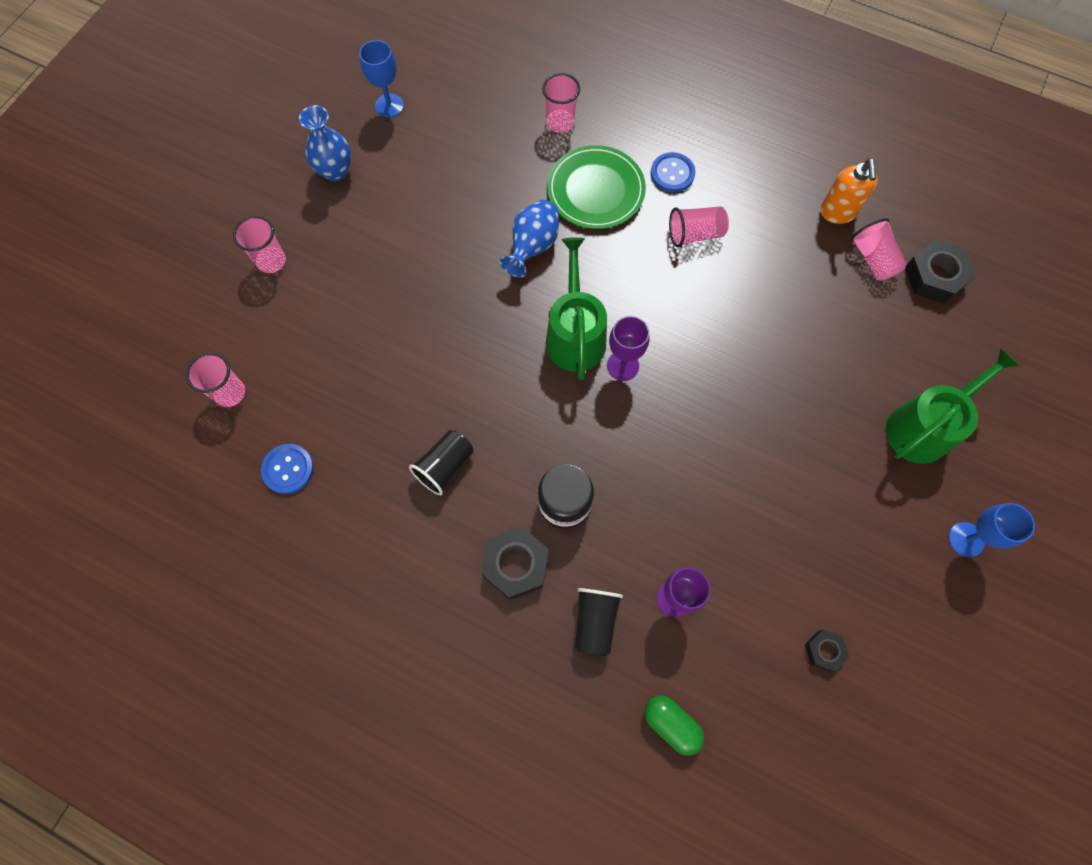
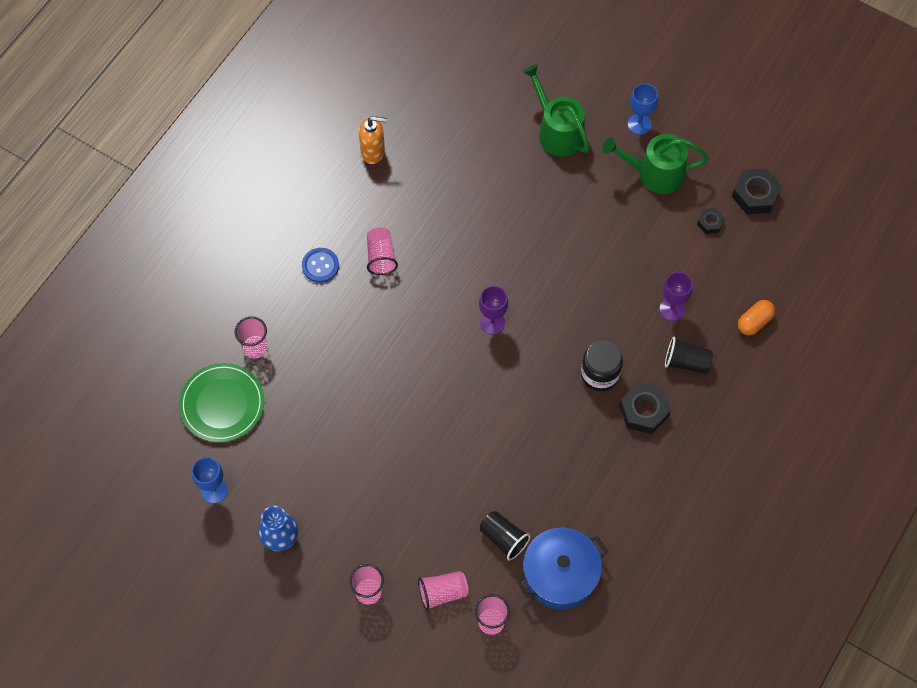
camera: 85 degrees left, 5 degrees down
(288, 469) = (560, 574): blue button -> blue pot
(445, 466) = (566, 456): black cup -> black cup (503, 538)
(532, 247) = (379, 379): blue vase -> none
(575, 335) = (463, 354): green watering can -> green watering can (655, 173)
(595, 190) = (329, 326): green plate -> green plate (222, 404)
(671, 724) = (754, 322): green capsule -> orange capsule
(873, 259) = (418, 136): pink cup -> pink cup (442, 593)
(934, 276) = (437, 98): black nut -> black nut (755, 195)

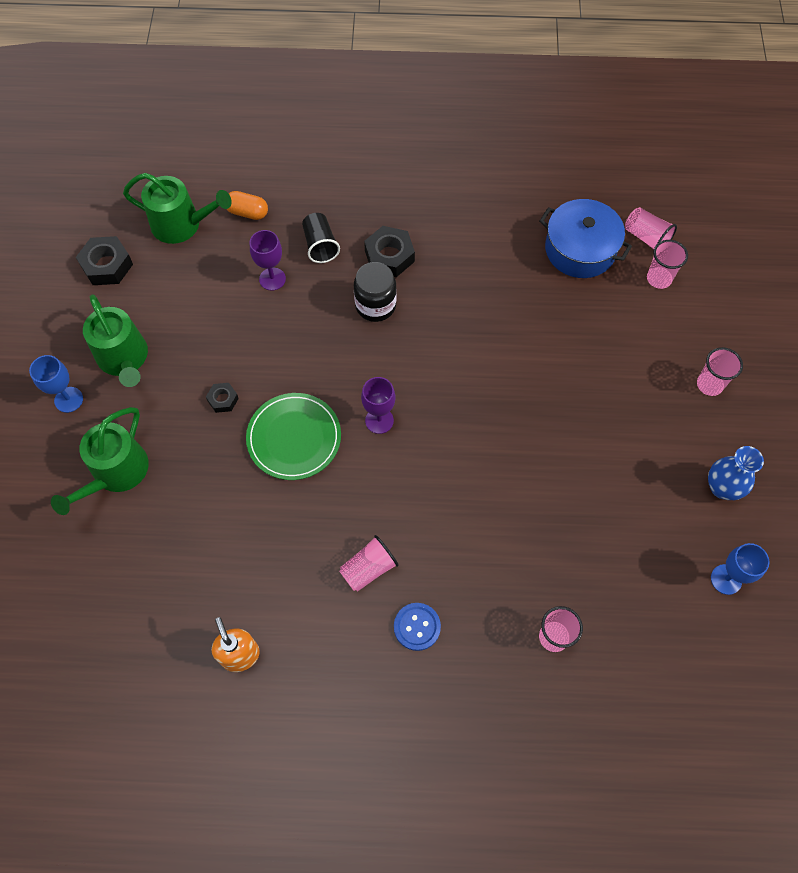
camera: 120 degrees left, 0 degrees up
(222, 404) = (636, 631): green plate -> green plate (294, 438)
(442, 593) = (664, 327): pink cup -> pink cup (646, 237)
(503, 538) = (582, 305): black cup -> none
(710, 223) = (159, 288): black nut -> black nut (223, 399)
(769, 266) = (182, 224): none -> green watering can

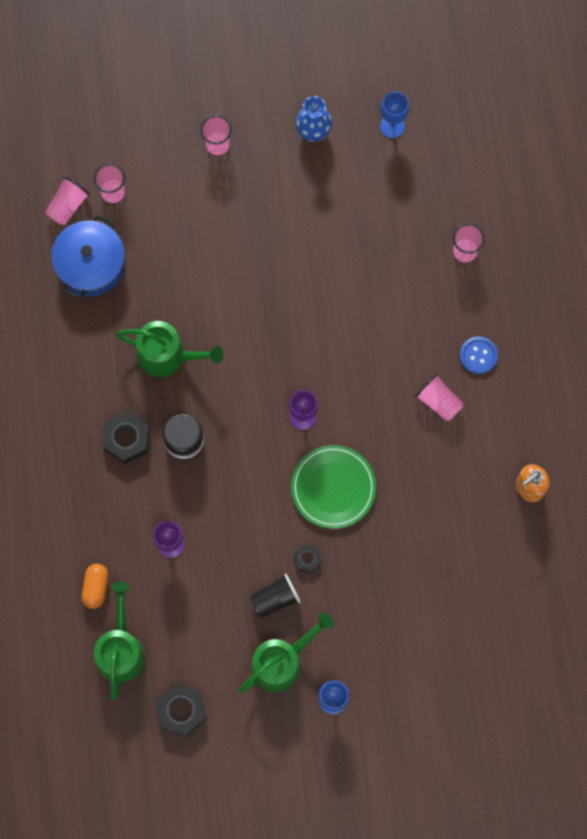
camera: 100 degrees left, 10 degrees up
(116, 473) = (395, 635): green watering can -> green watering can (167, 355)
(320, 245) = (124, 507): black cup -> black cup (275, 599)

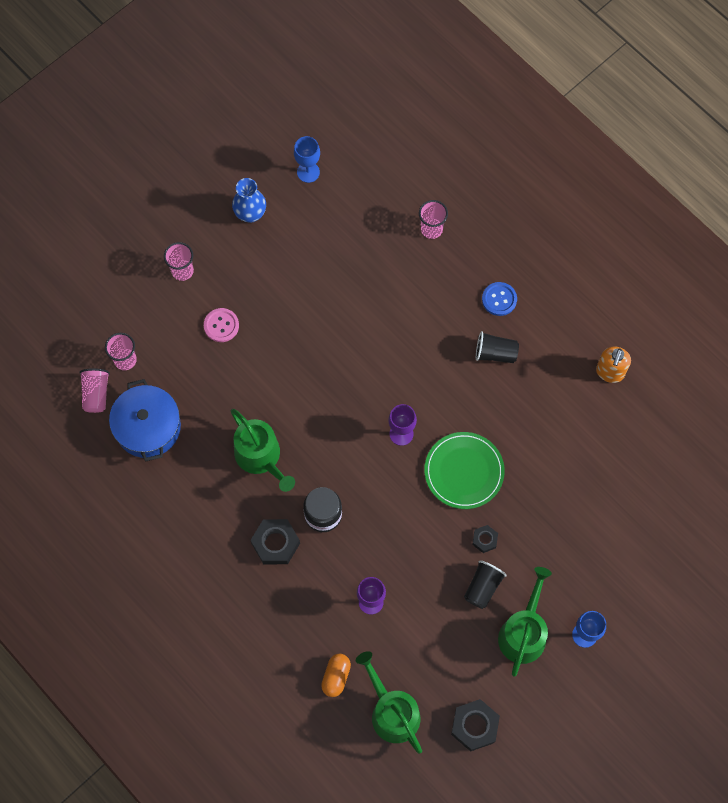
camera: 35 degrees left, 5 degrees down
(96, 587) = (336, 677): orange capsule -> orange capsule turned 45 degrees clockwise
(167, 355) = (261, 457): green watering can -> green watering can turned 75 degrees clockwise
(216, 216) = (221, 325): none -> pink button
(438, 402) = (495, 353): pink cup -> black cup

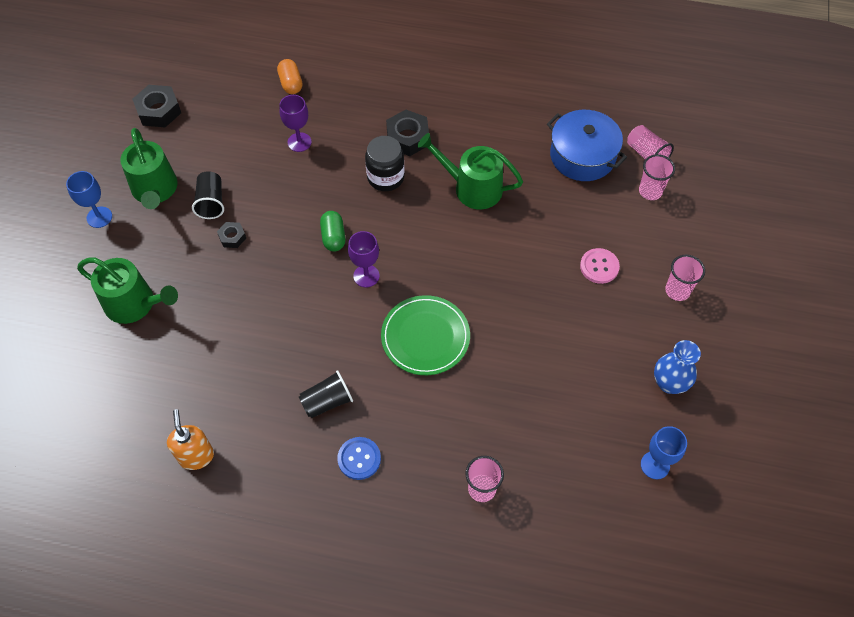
camera: 145 degrees right, 10 degrees down
(392, 712) = (231, 86): green watering can -> green watering can (134, 304)
(403, 485) = (333, 237): none -> green capsule
(464, 471) = (287, 279): green plate -> green plate (425, 337)

